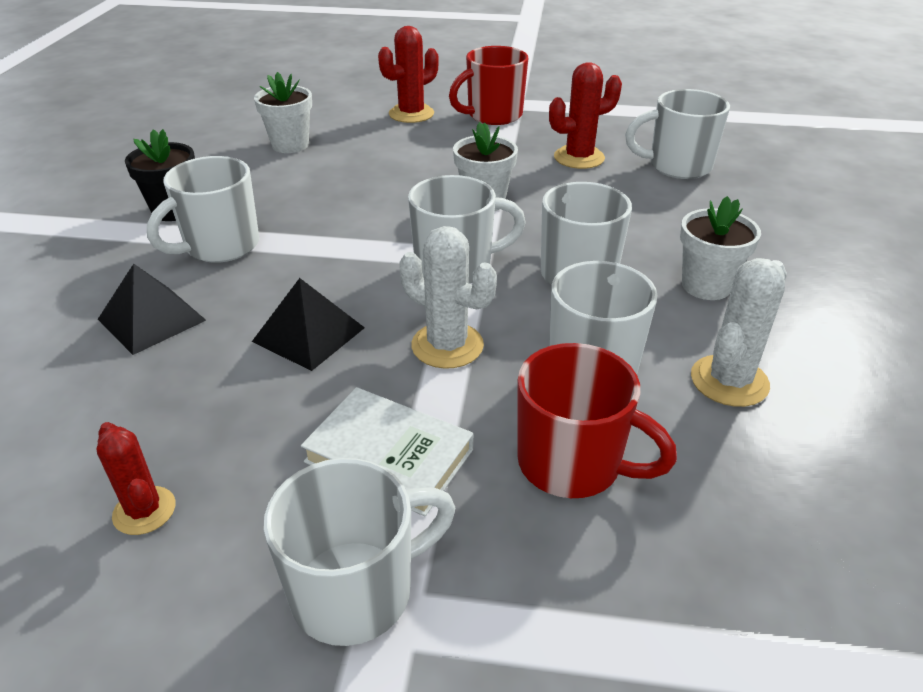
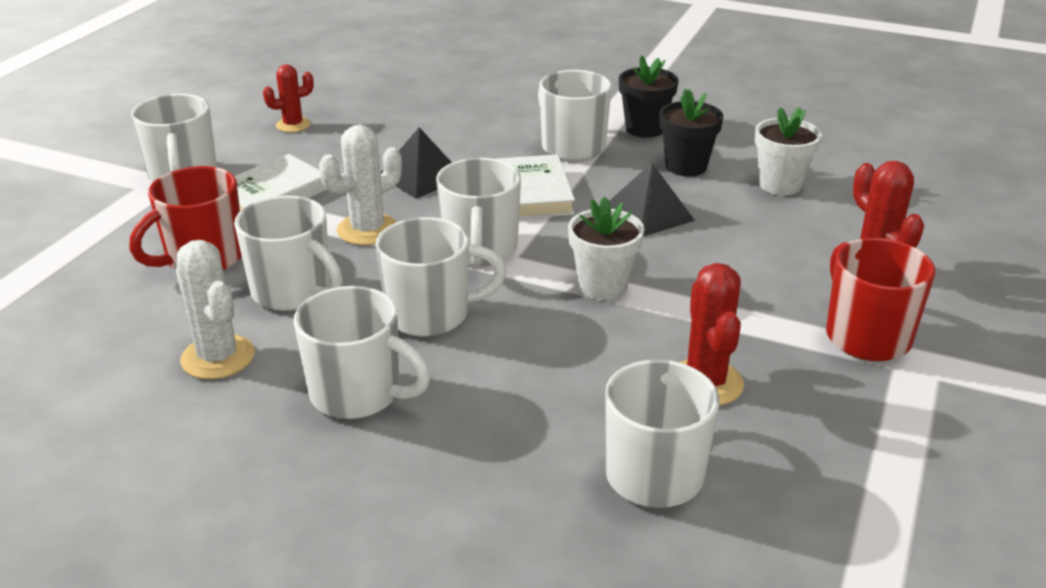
camera: 105 degrees right, 5 degrees down
(152, 319) = (478, 123): black pyramid -> black pyramid (648, 214)
(260, 184) = (686, 166): none -> black flower pot
(333, 254) = (533, 193): none -> white book
(706, 286) = (358, 394): white flower pot -> white mug

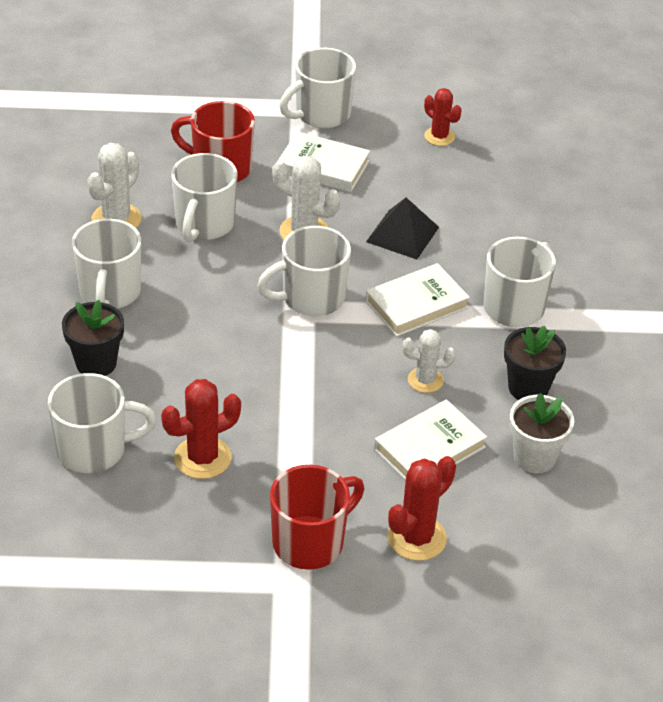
camera: 65 degrees right, 10 degrees up
(431, 315) = (212, 298): white mug -> none
(603, 285) = (299, 377): white flower pot -> none
(644, 129) = (585, 346): black flower pot -> black flower pot (96, 363)
(648, 214) = (425, 380): black pyramid -> white cactus
(747, 234) = (429, 448): none -> white book

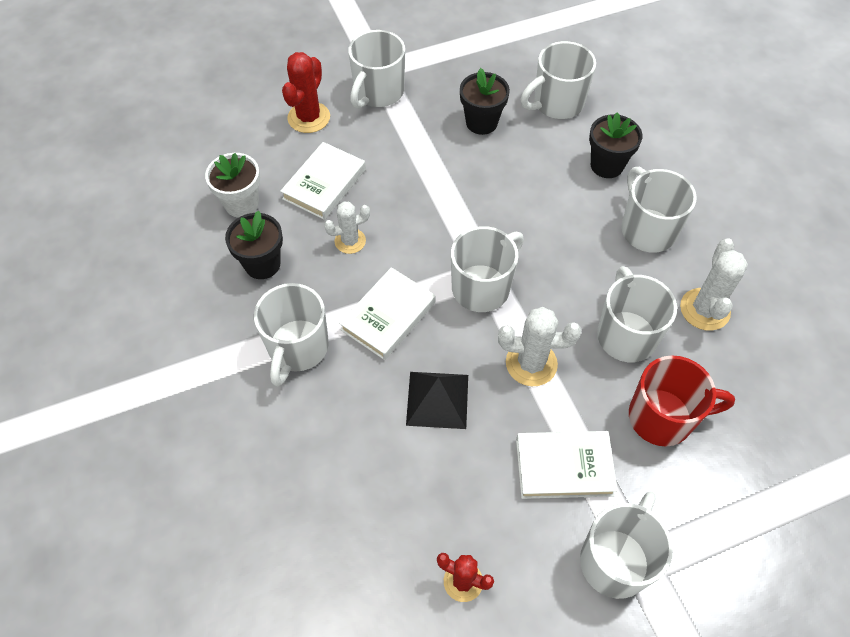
camera: 160 degrees right, 15 degrees up
(202, 458) = (481, 122): red cactus -> black flower pot
(310, 542) = (378, 93): red mug -> white mug

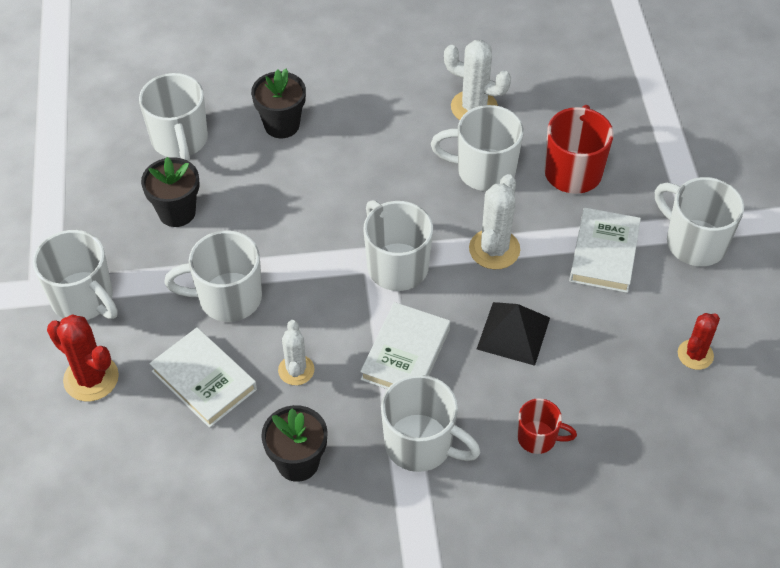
camera: 75 degrees left, 5 degrees down
(241, 204) = (200, 472): white flower pot -> none
(325, 443) = (538, 438): none -> red mug
(388, 316) = (406, 354): white book -> white book turned 60 degrees clockwise
(647, 229) = (372, 119): white mug -> white mug (228, 298)

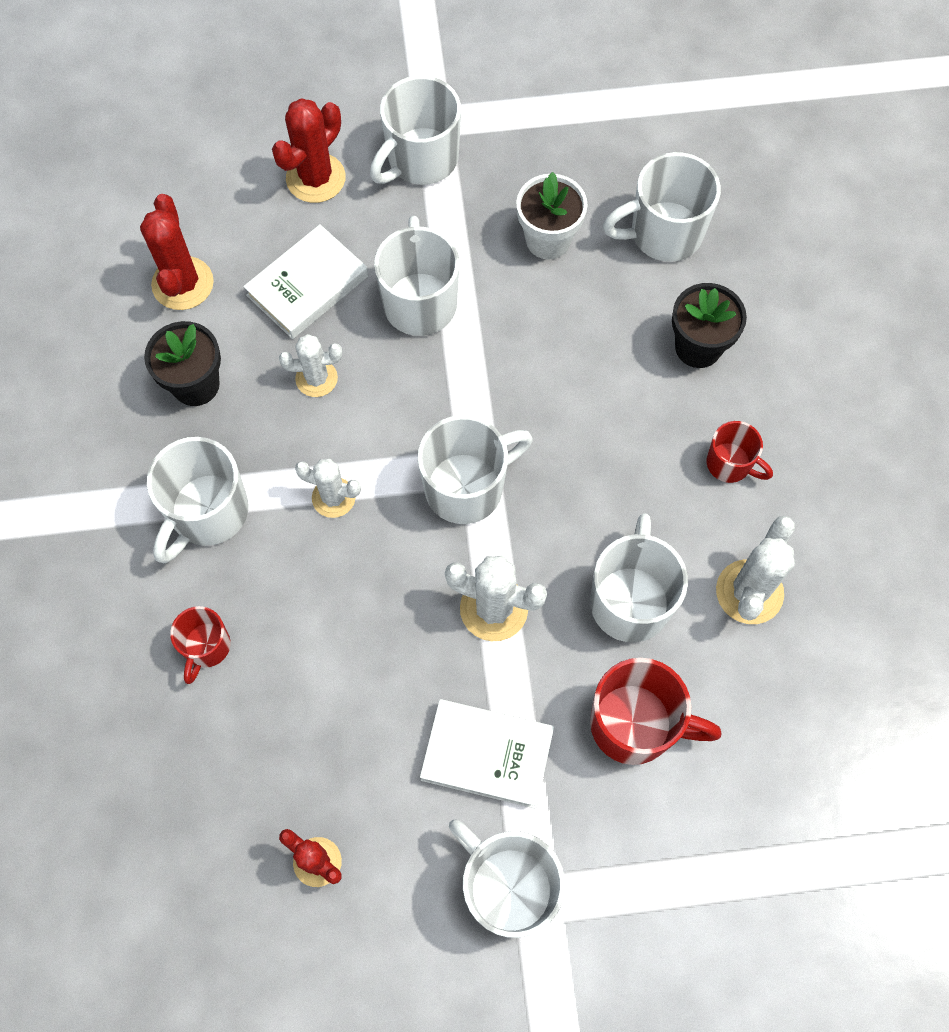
camera: 90 degrees right, 15 degrees up
(177, 212) = (548, 240): black flower pot -> white flower pot
(192, 480) = (183, 283): none -> red cactus
(377, 112) = (730, 464): none -> red mug
(406, 354) = (333, 497): white book -> white cactus
(513, 333) = (359, 626): black pyramid -> none
(694, 242) = (508, 887): white mug -> white mug turned 90 degrees counterclockwise

